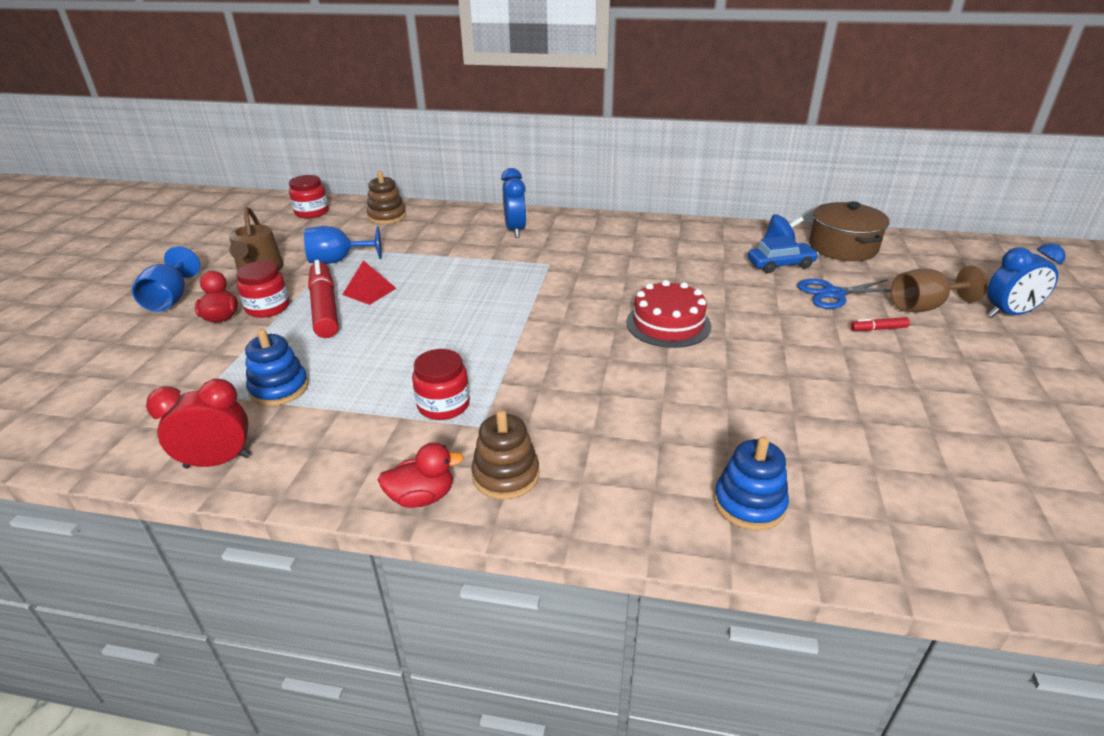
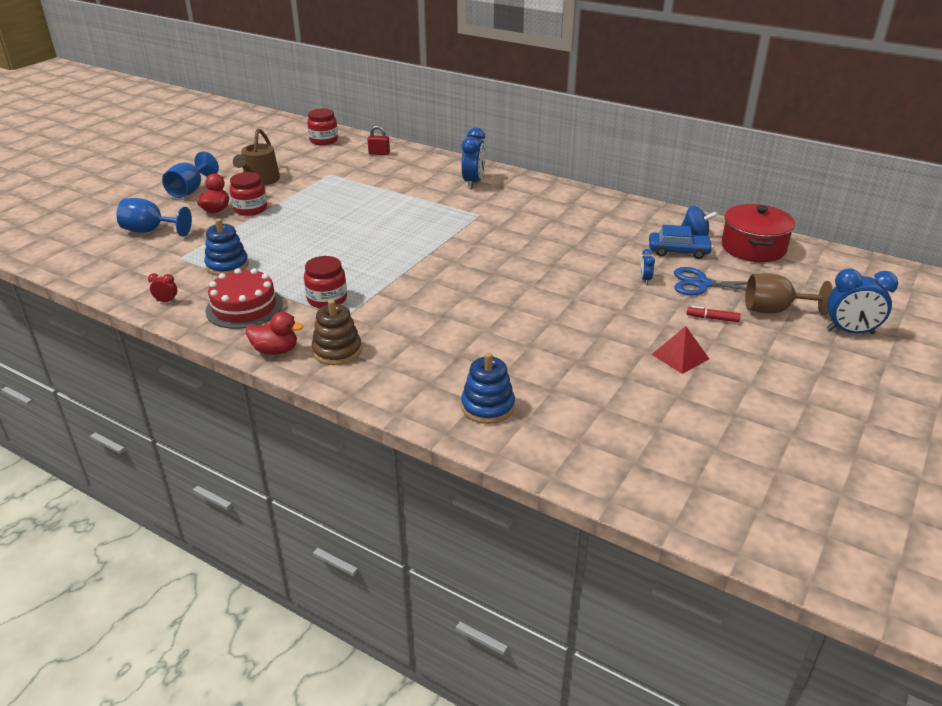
camera: 20 degrees right, 0 degrees up
(218, 461) = (166, 301): red clock -> red clock, size x0.48
(325, 308) = (289, 216): red marker -> none
(338, 261) = (320, 183): blue goblet -> blue goblet (151, 231)
(369, 291) = (327, 210): red pyramid -> red pyramid (680, 356)
(387, 216) = (379, 153): brown stacking toy -> red padlock
(668, 324) = (536, 279): red cake -> red cake (244, 307)
(776, 301) = (645, 279): none -> blue clock
(843, 247) = (753, 247): brown pot -> red pot

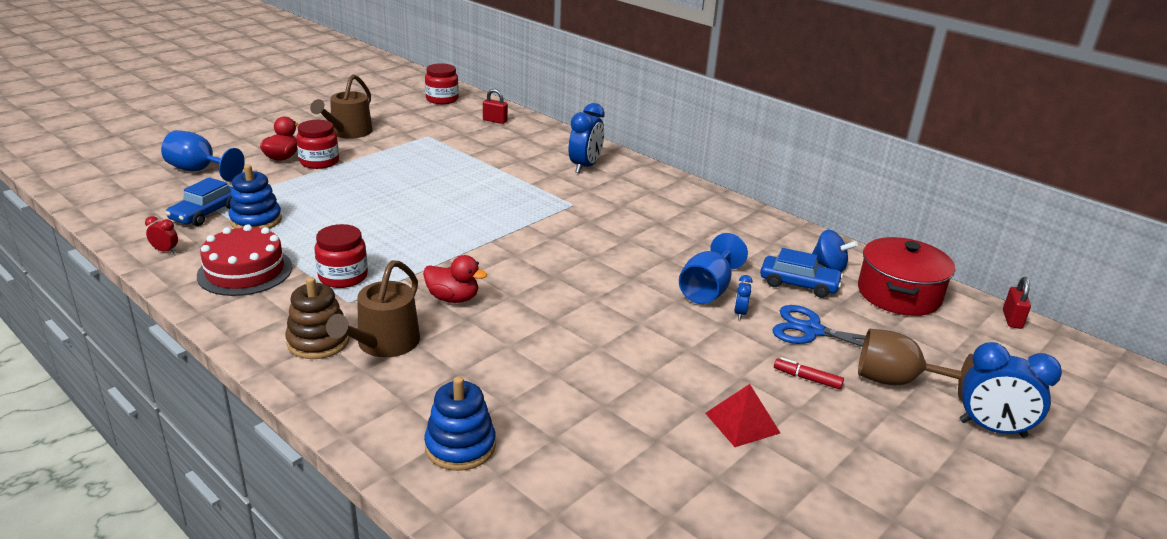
camera: 10 degrees right, 5 degrees down
(180, 266) = (205, 213): none -> blue car
(190, 190) = (268, 133): blue goblet -> blue goblet (707, 290)
(275, 350) = (248, 329): red duck -> red duck (453, 298)
(389, 344) = (384, 344): none -> brown watering can
(838, 254) = (1012, 319): none -> red padlock

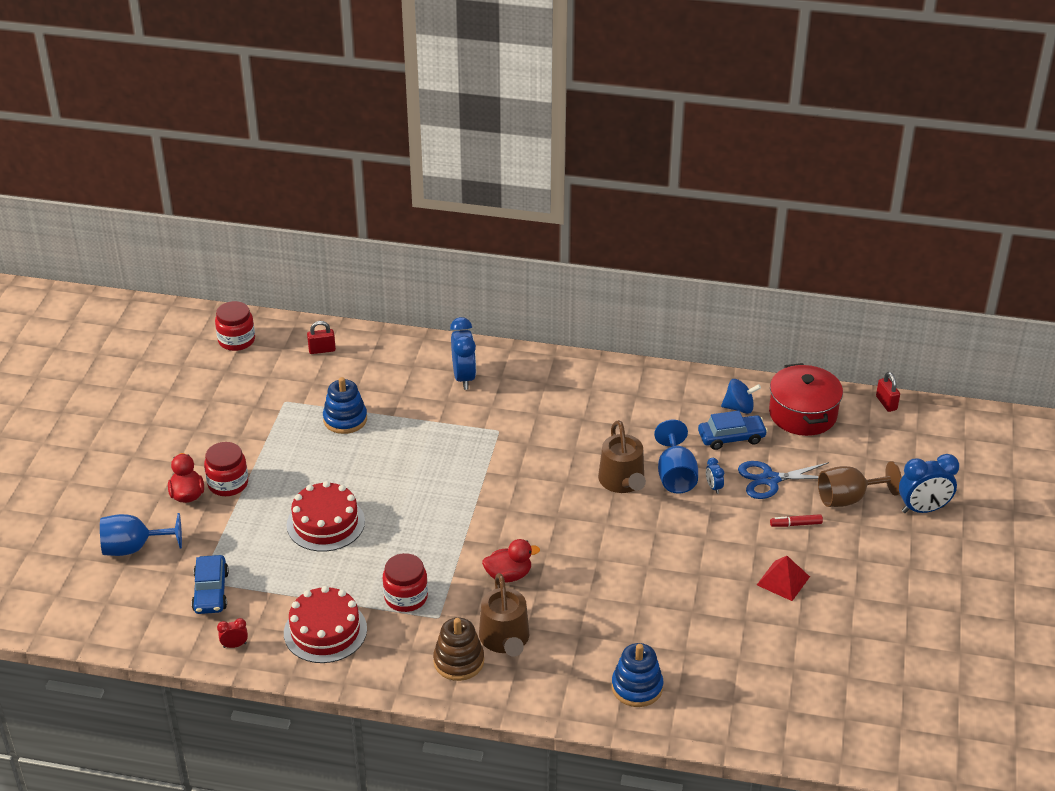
camera: 30 degrees left, 10 degrees up
(256, 220) = (264, 577): blue stacking toy -> blue stacking toy (345, 419)
(348, 132) = (205, 432): brown watering can -> brown watering can (622, 481)
(353, 207) = (325, 523): none -> red cake

